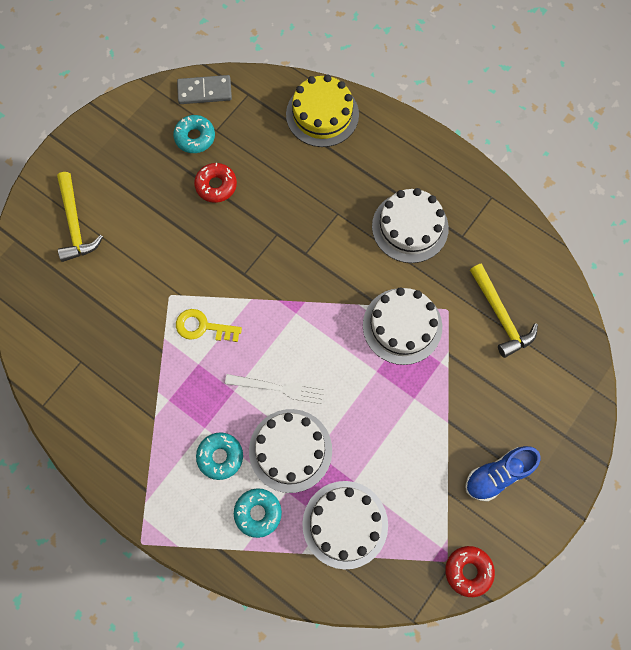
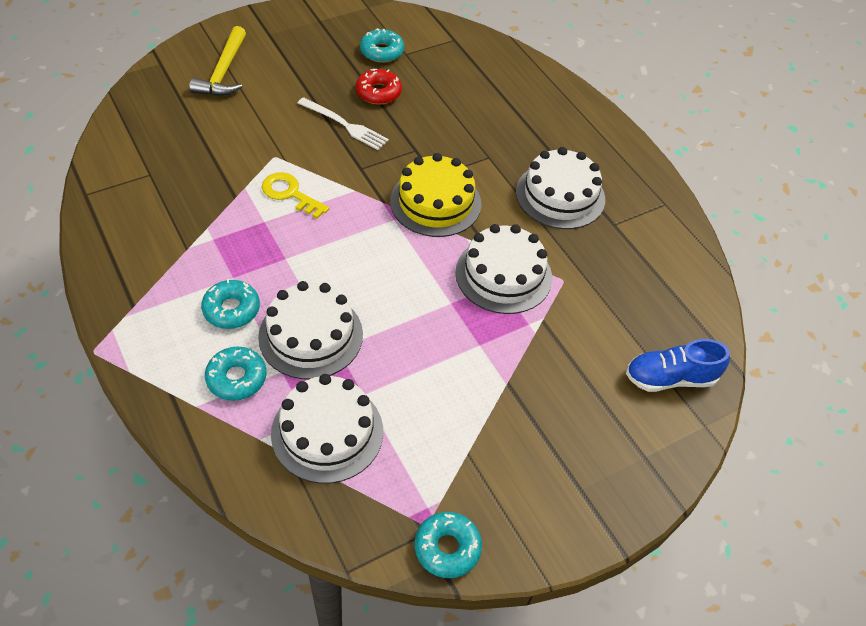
camera: 20 degrees right, 20 degrees down
(204, 91) = (413, 24): grey domino -> none
(279, 388) = (334, 275): white fork -> white fork (345, 125)
(322, 114) = (519, 78): yellow cake -> yellow cake (435, 202)
(468, 571) = (447, 548): red donut -> turquoise donut
(498, 475) = (539, 461): blue shoe -> blue shoe (670, 378)
(500, 316) = (622, 309): yellow hammer -> none

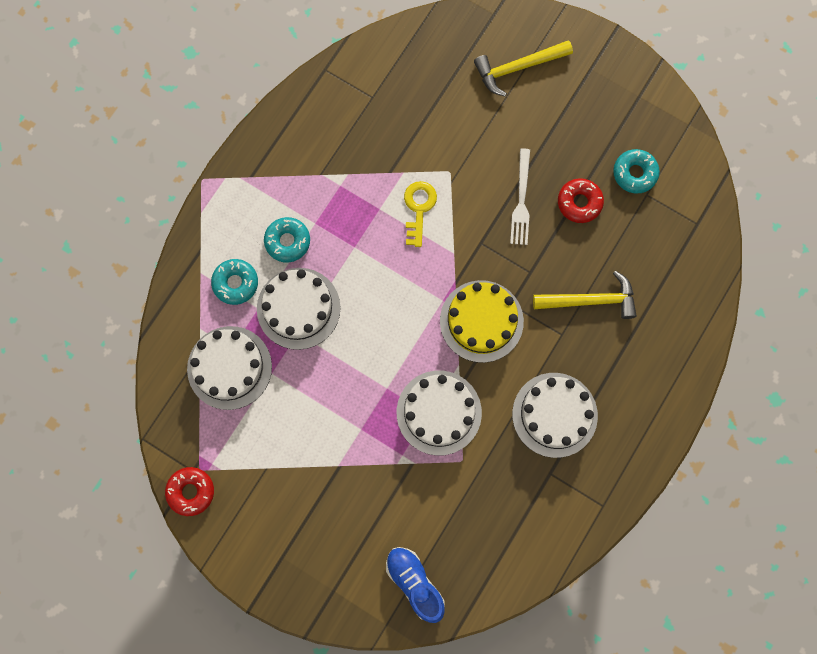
camera: 65 degrees right, 25 degrees up
(447, 548) = (191, 491): turquoise donut -> red donut
(471, 126) = (590, 300): none -> yellow hammer

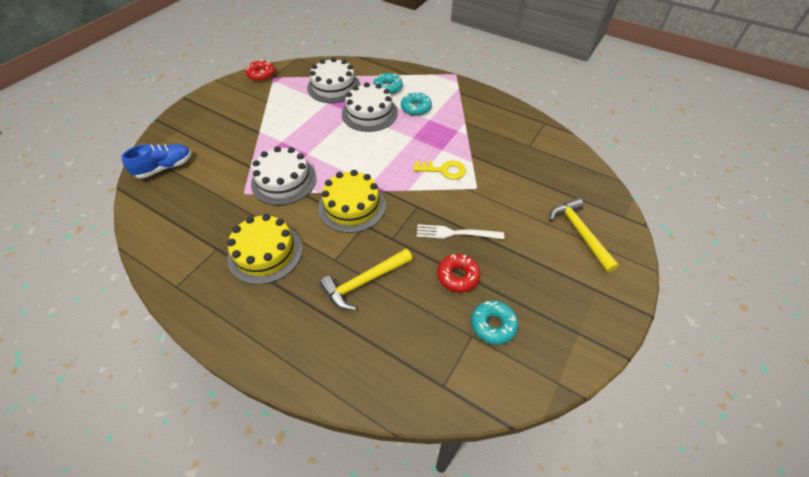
camera: 90 degrees right, 25 degrees down
(554, 415) = (265, 252): white cake -> yellow cake
(590, 300) = (364, 282): yellow hammer -> yellow hammer turned 60 degrees clockwise

